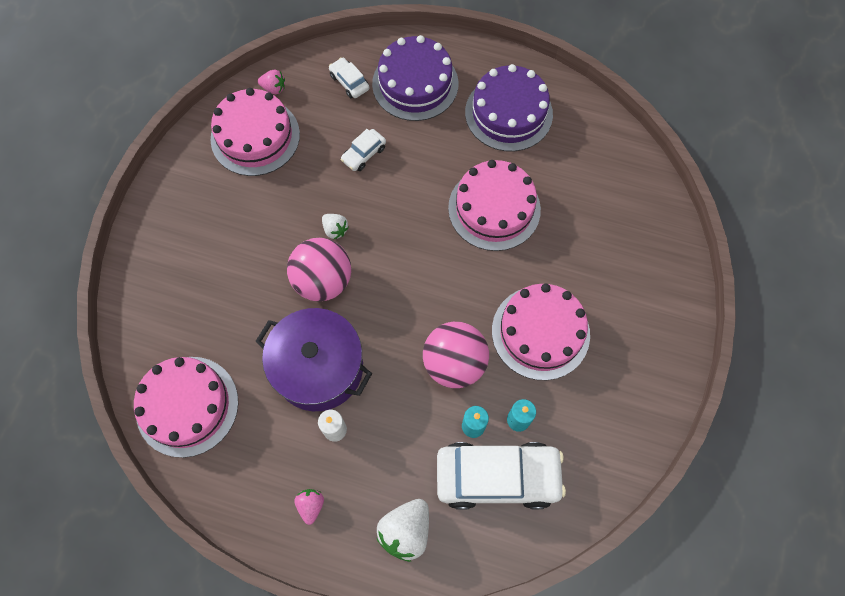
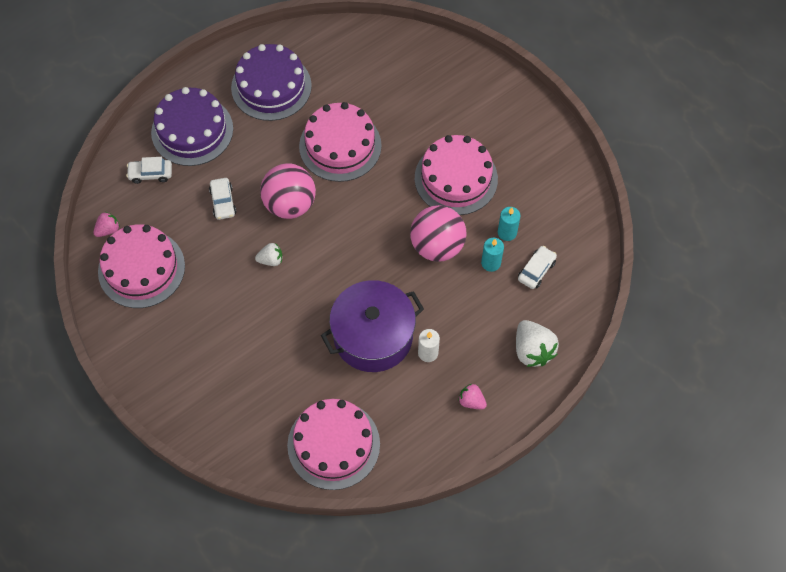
camera: 55 degrees left, 5 degrees down
(323, 281) = (306, 293): pink ball -> pink ball (290, 204)
(497, 477) = (536, 270): white car -> white car, size x0.45

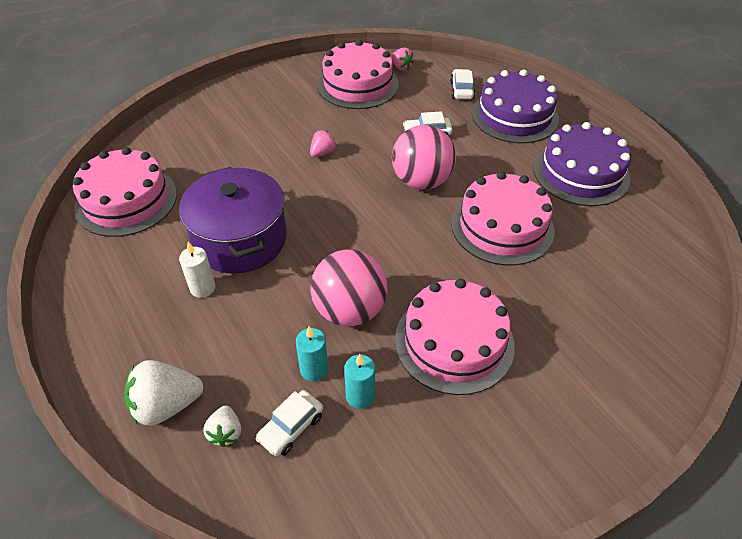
camera: 95 degrees right, 15 degrees down
(271, 260) = (353, 164): white strawberry -> white strawberry (226, 433)
(471, 401) = (122, 326): pink strawberry -> pink strawberry (322, 153)
(536, 270) = (291, 428): white car -> white car turned 90 degrees clockwise

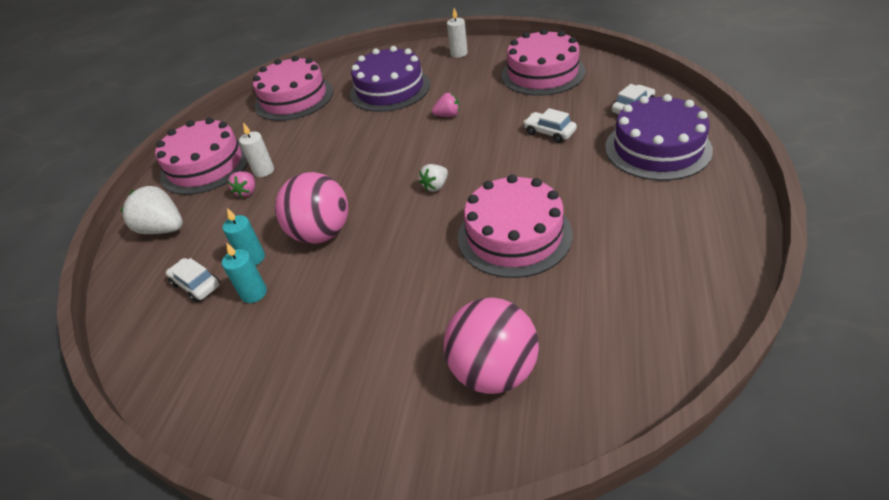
camera: 50 degrees right, 5 degrees down
(226, 433) = (166, 264): white strawberry -> white strawberry (435, 186)
(240, 239) = (321, 151): purple pot -> none
(255, 90) = (459, 53): none -> white candle
(291, 428) = (196, 285): white car -> white car turned 45 degrees clockwise
(401, 67) = (600, 70): pink strawberry -> pink strawberry (247, 192)
(421, 181) = (494, 167): pink ball -> pink ball (493, 371)
(454, 342) = (357, 299): pink cake -> pink cake (206, 165)
(581, 173) = (659, 227): purple cake -> purple cake (390, 89)

